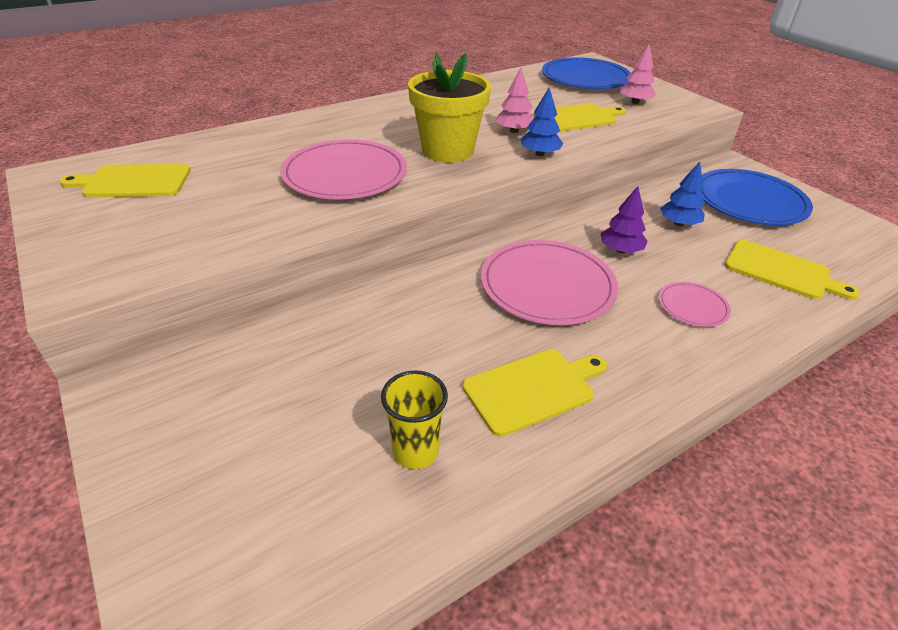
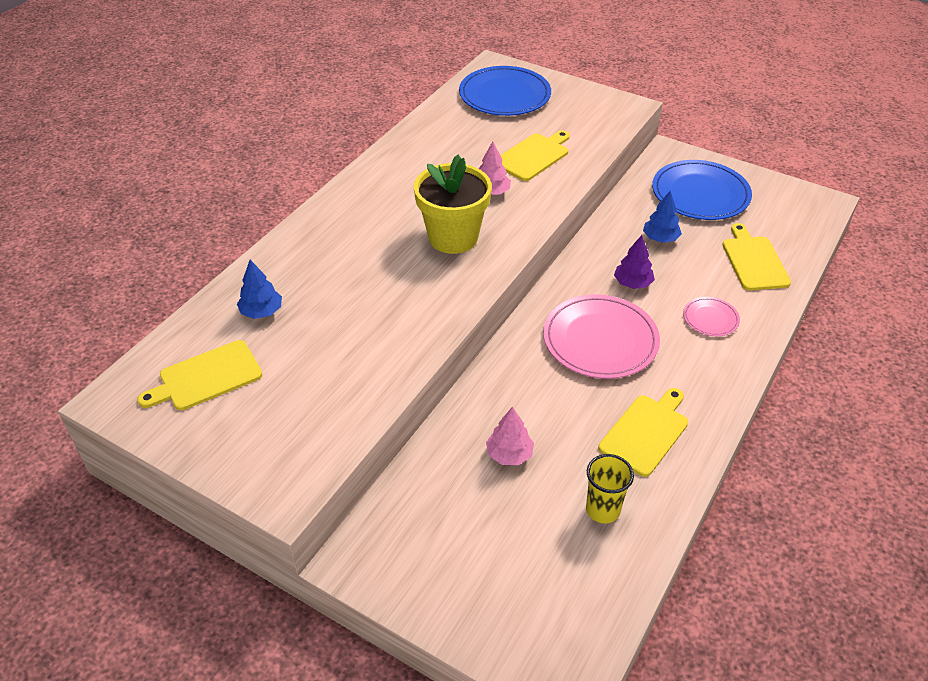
camera: 25 degrees left, 5 degrees up
(345, 174) = (389, 298): pink plate -> none
(539, 154) = (532, 214): blue tree -> blue tree (261, 312)
(635, 102) = (568, 117): pink tree -> pink tree (509, 454)
(781, 271) = (754, 261): yellow cutting board -> yellow cutting board turned 105 degrees counterclockwise

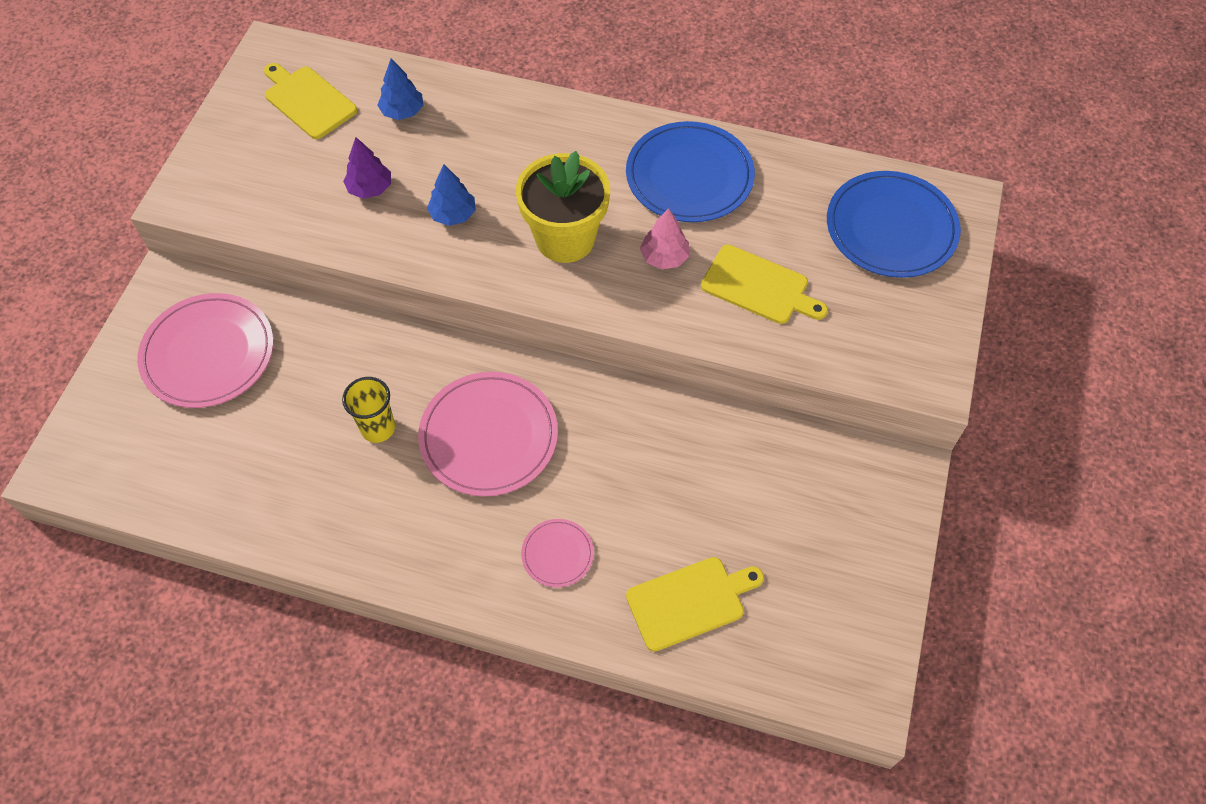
camera: 75 degrees right, 15 degrees up
(457, 528) = (208, 353): none -> pink plate
(509, 454) = (303, 378): pink tree -> none
(602, 510) = (245, 472): yellow cup -> yellow cup (378, 428)
(632, 283) = (599, 458): purple tree -> purple tree (370, 188)
(646, 432) = (355, 501): yellow cutting board -> none
(660, 238) = (699, 480): blue tree -> blue tree (453, 214)
(700, 194) = (820, 521): blue plate -> blue plate (689, 176)

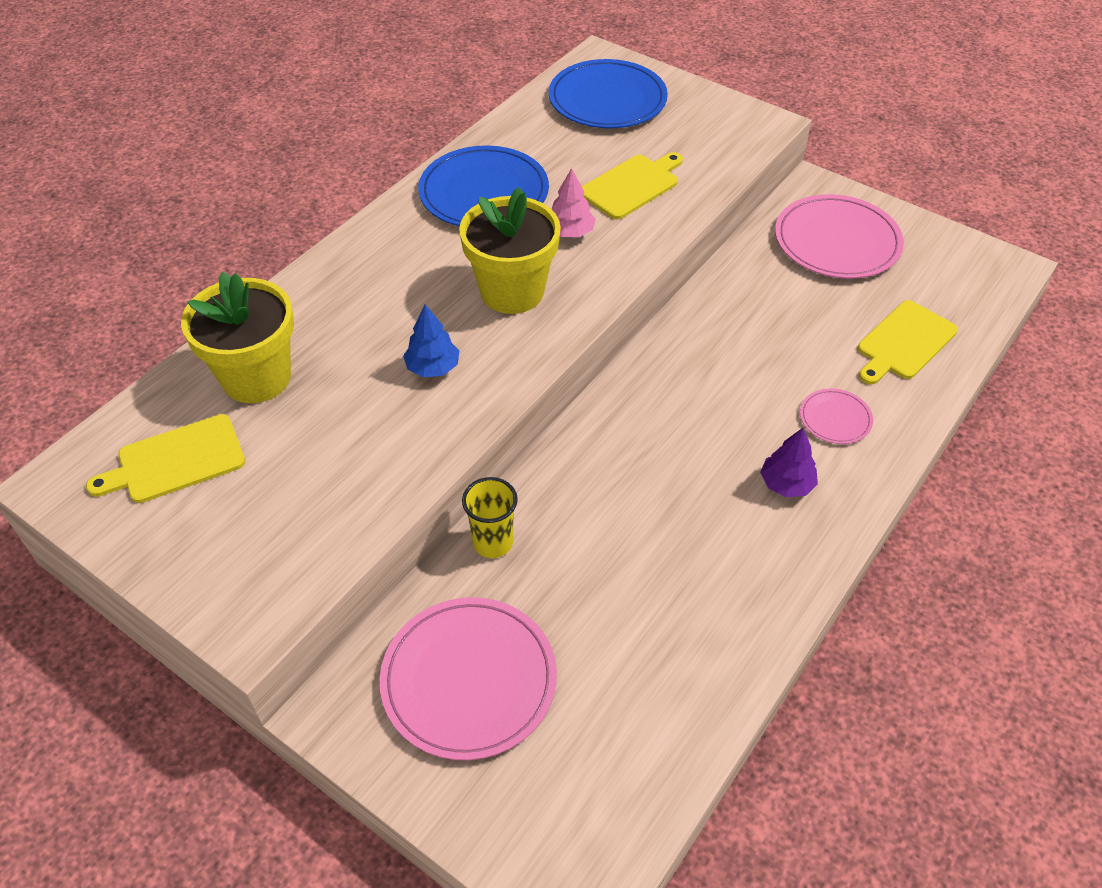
camera: 70 degrees left, 10 degrees down
(370, 188) = (353, 429): purple tree -> purple tree (786, 484)
(378, 428) = (644, 528): yellow cup -> yellow cup (493, 542)
(402, 111) = (256, 377): blue tree -> yellow flower pot
(489, 436) = (687, 438): pink plate -> pink plate (837, 241)
(690, 601) = (904, 343): yellow cutting board -> yellow cutting board turned 135 degrees counterclockwise

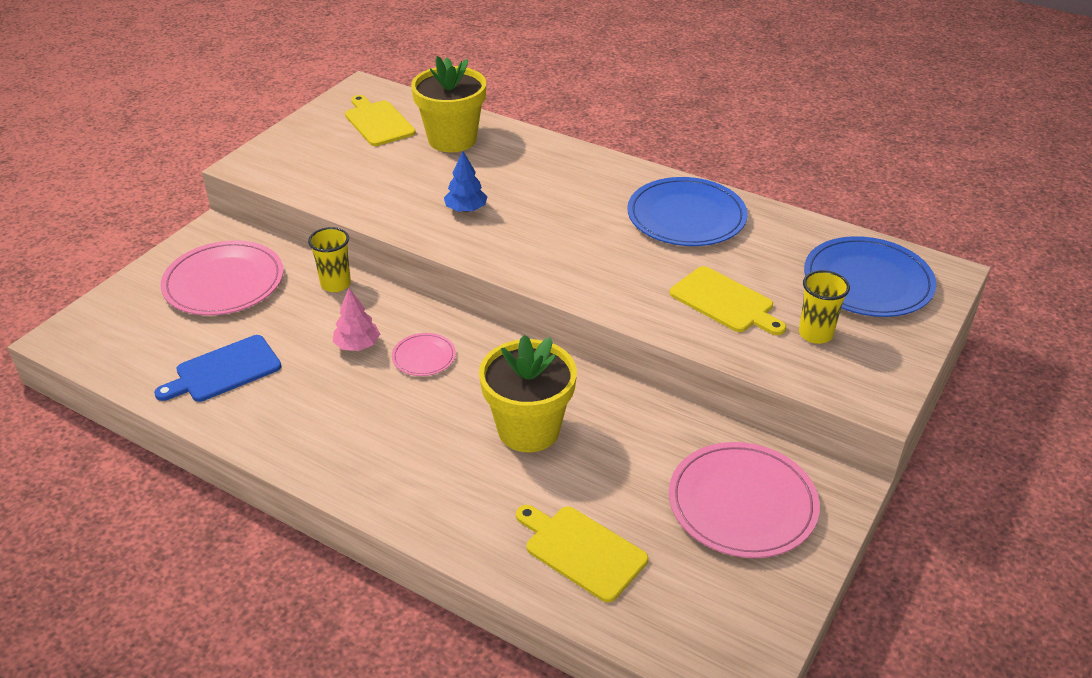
camera: 85 degrees right, 10 degrees down
(512, 291) = (557, 240): yellow flower pot -> yellow flower pot (528, 429)
(570, 232) = (643, 267): pink tree -> pink tree (357, 345)
(660, 656) = (224, 370): none -> blue cutting board
(681, 140) = (815, 334): none -> yellow cup
(786, 484) = (385, 446): purple tree -> none
(835, 418) = (466, 485): pink plate -> pink plate (424, 357)

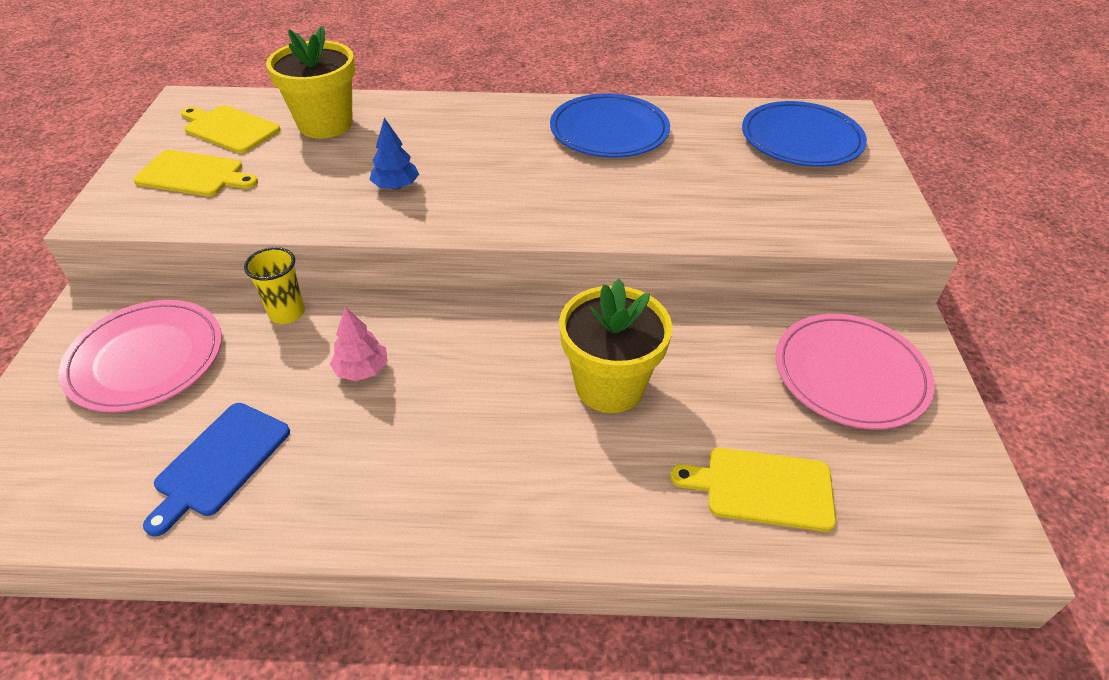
camera: 30 degrees left, 5 degrees up
(424, 357) = (444, 354): pink plate -> none
(725, 302) = (710, 193): yellow cutting board -> yellow cutting board (194, 175)
(815, 334) = (806, 195): yellow cup -> none

